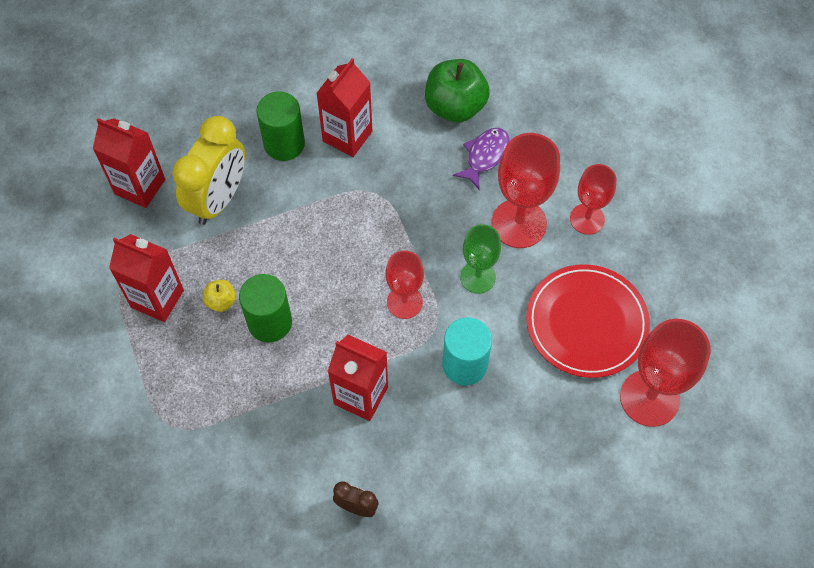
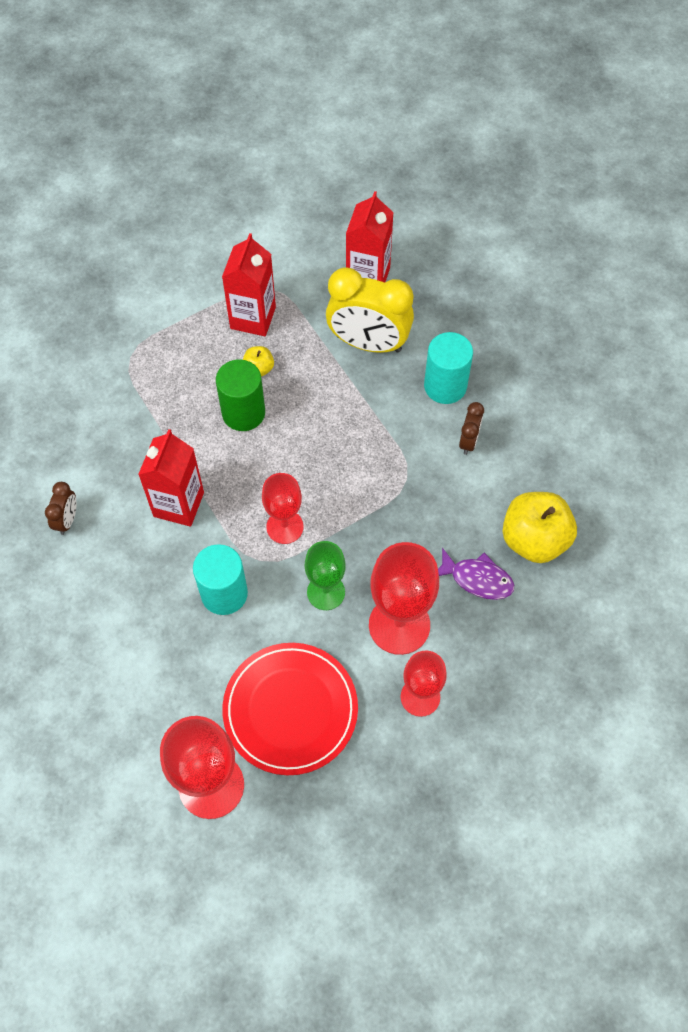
camera: 80 degrees right, 0 degrees up
(284, 144) = (445, 386): green cylinder -> turquoise cylinder
(347, 136) = (468, 441): red carton -> brown clock
(455, 106) = (534, 539): green apple -> yellow apple

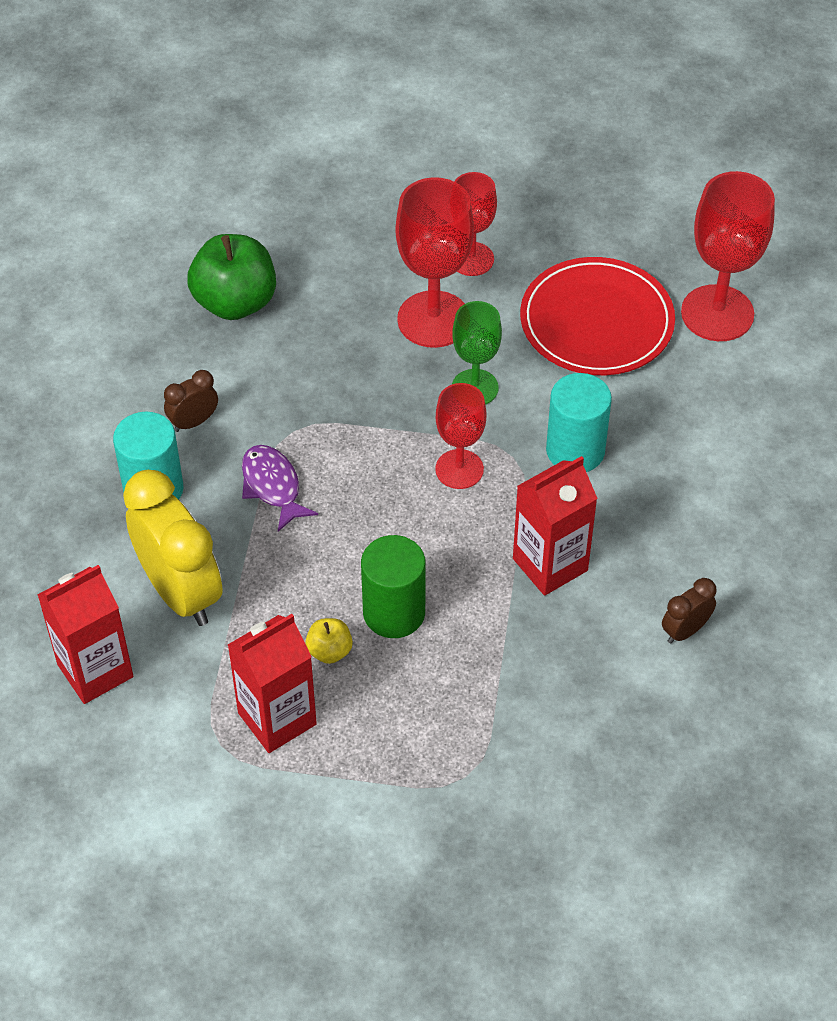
camera: 140 degrees left, 10 degrees down
(477, 579) = (323, 307): purple fish -> purple fish (273, 486)
(534, 539) = (235, 302): yellow apple -> green apple

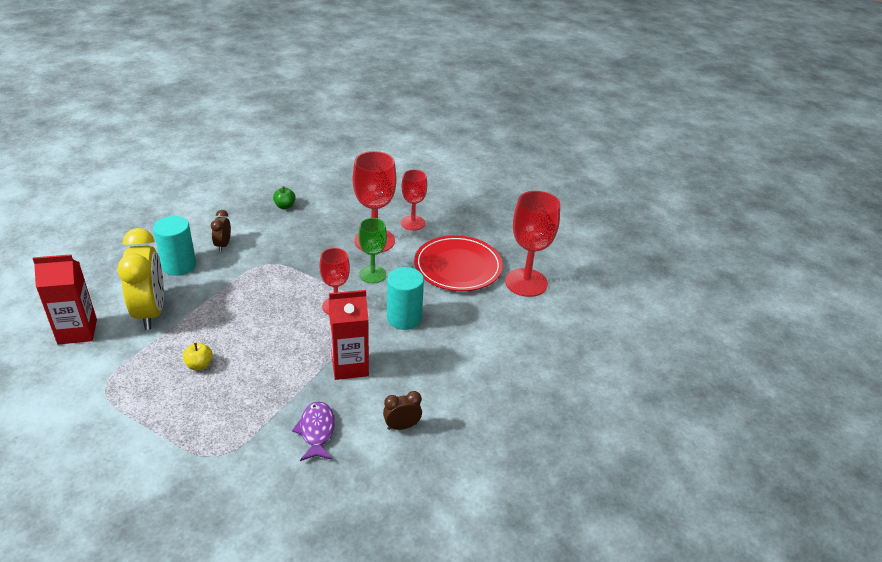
camera: 20 degrees right, 15 degrees down
(193, 422) = (223, 245): brown clock -> brown clock turned 75 degrees counterclockwise
(235, 302) = (285, 206): green apple -> green apple, size x0.47
(273, 486) = (236, 283): purple fish -> purple fish (316, 431)
(277, 718) = (144, 387): red carton -> none
(394, 613) = (248, 359): green cylinder -> none

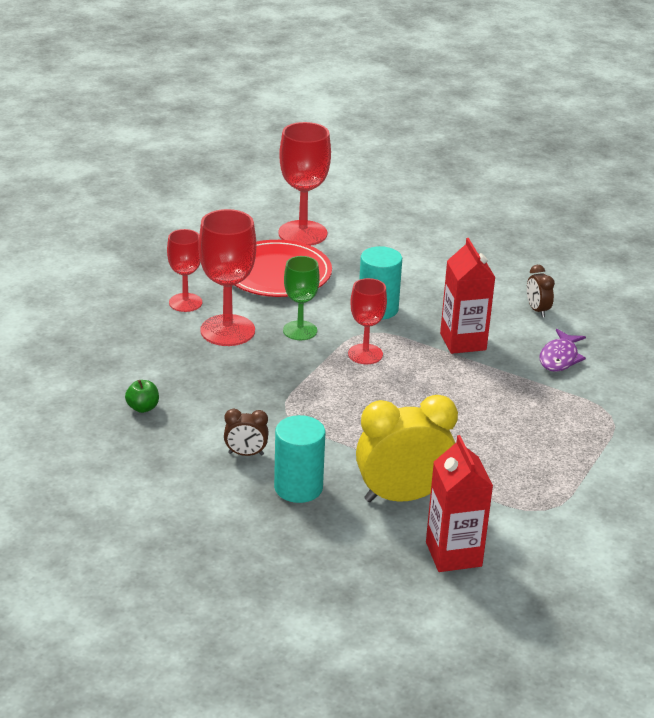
camera: 90 degrees left, 5 degrees down
(199, 365) = (488, 443): yellow apple -> none
(316, 431) = (560, 358): purple fish -> purple fish turned 60 degrees counterclockwise

